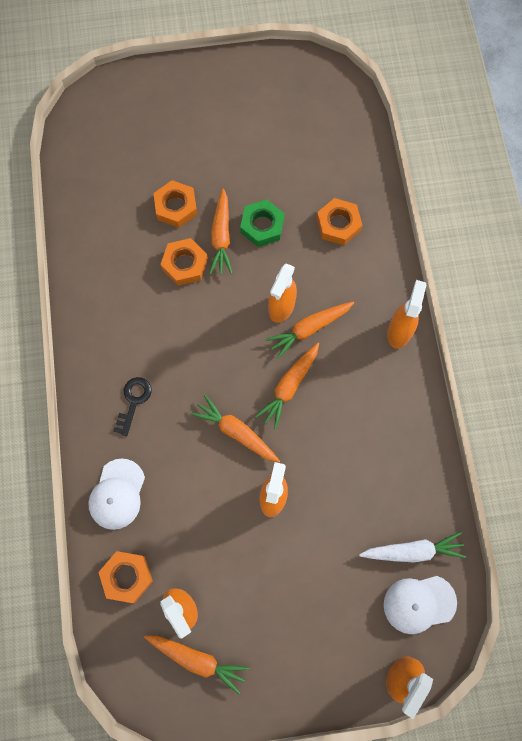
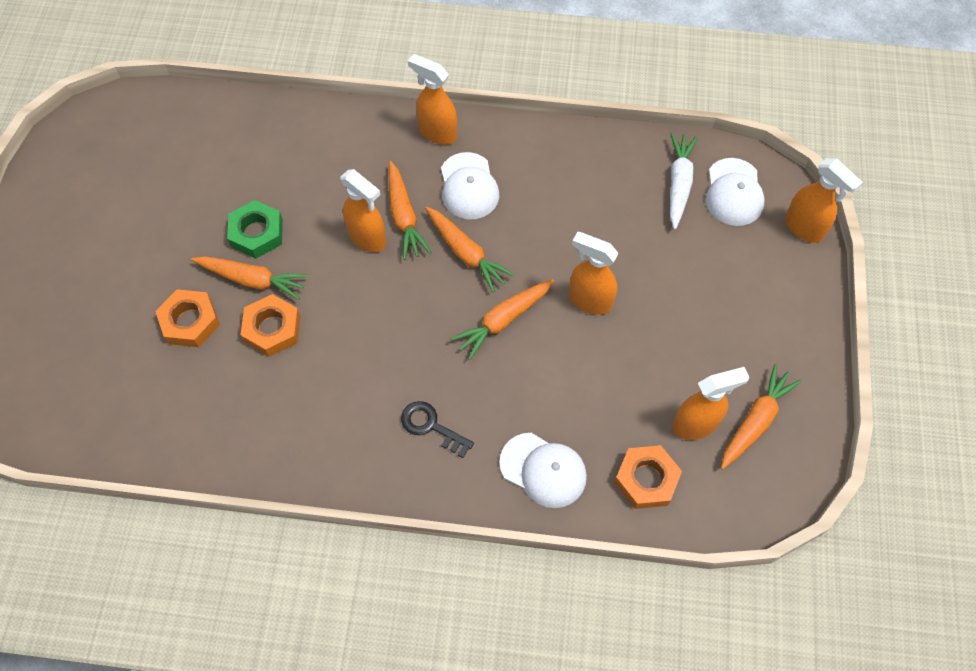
camera: 75 degrees left, 10 degrees down
(338, 224) = (288, 156): orange nut -> none
(353, 371) = (469, 186): none -> white cap

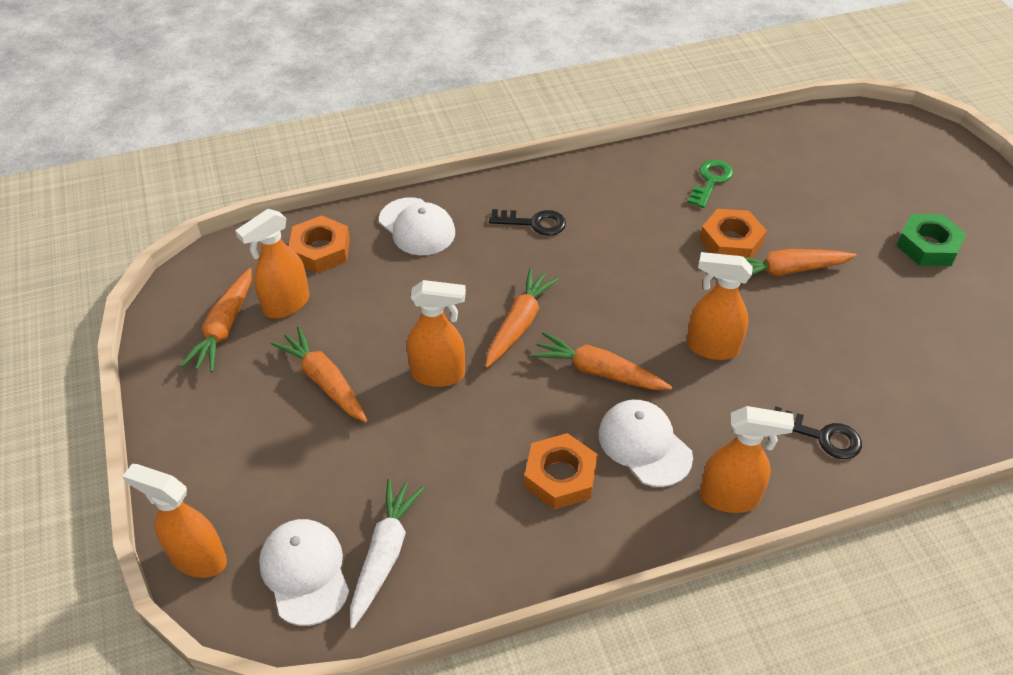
camera: 155 degrees right, 15 degrees down
(190, 322) = (807, 221): orange nut -> orange nut (560, 476)
(233, 406) = (711, 181): none -> green key
(257, 233) = (824, 310): green nut -> green nut (928, 246)
(345, 145) = (822, 436): none -> black key
(404, 216) = (691, 383): orange carrot -> orange carrot (324, 381)
(543, 470) = (417, 227): white cap -> white cap turned 135 degrees counterclockwise
(678, 183) = (384, 555): white carrot -> white carrot turned 150 degrees counterclockwise

